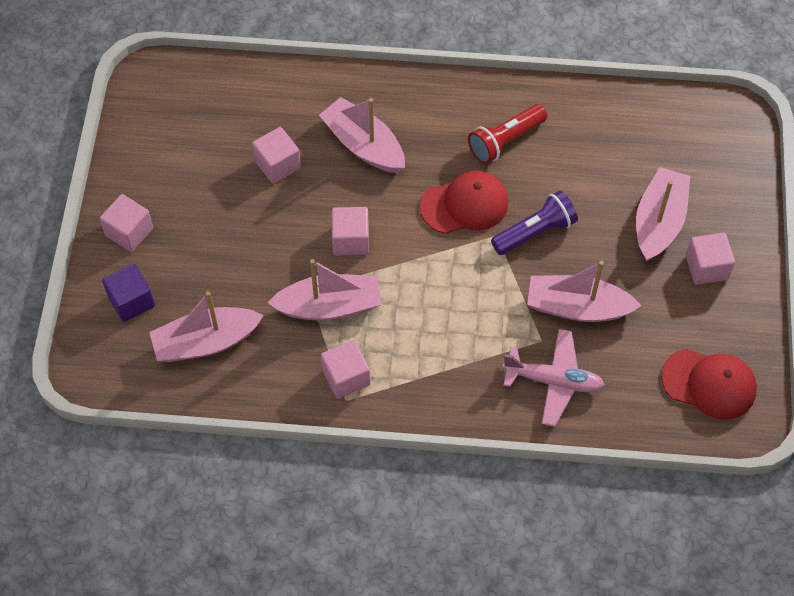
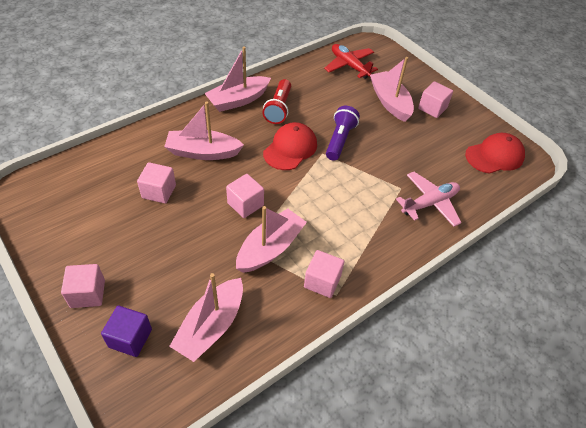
camera: 45 degrees left, 10 degrees down
(577, 307) = (399, 161): pink boat -> pink boat (238, 100)
(665, 133) = (349, 66): none -> red plane

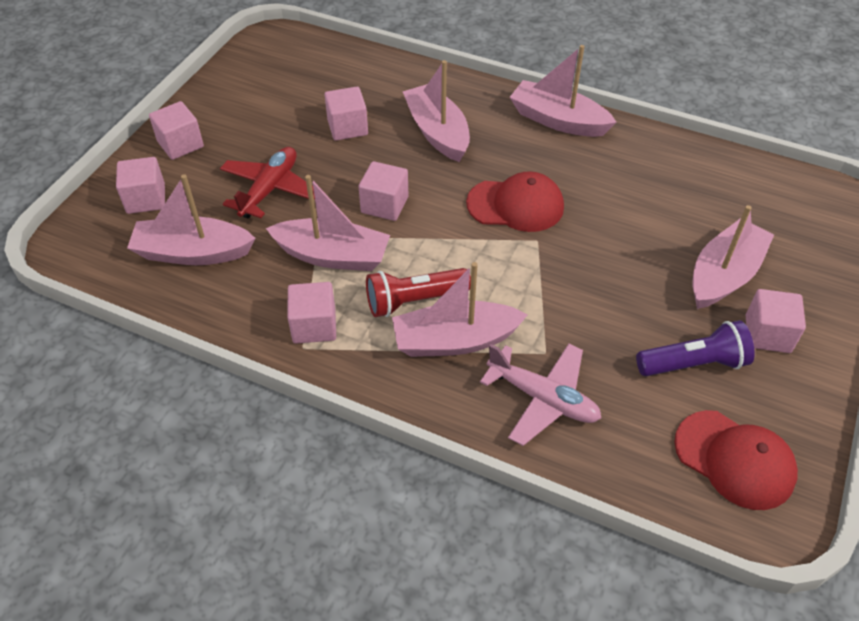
camera: 65 degrees right, 0 degrees up
(130, 338) = (146, 199): purple cube -> pink cube
(278, 108) = (581, 163): red flashlight -> red flashlight (414, 301)
(340, 140) = (581, 248): purple flashlight -> purple flashlight (694, 364)
(349, 66) = (757, 197): red plane -> red plane (270, 189)
(372, 220) = (455, 340): none -> pink boat

